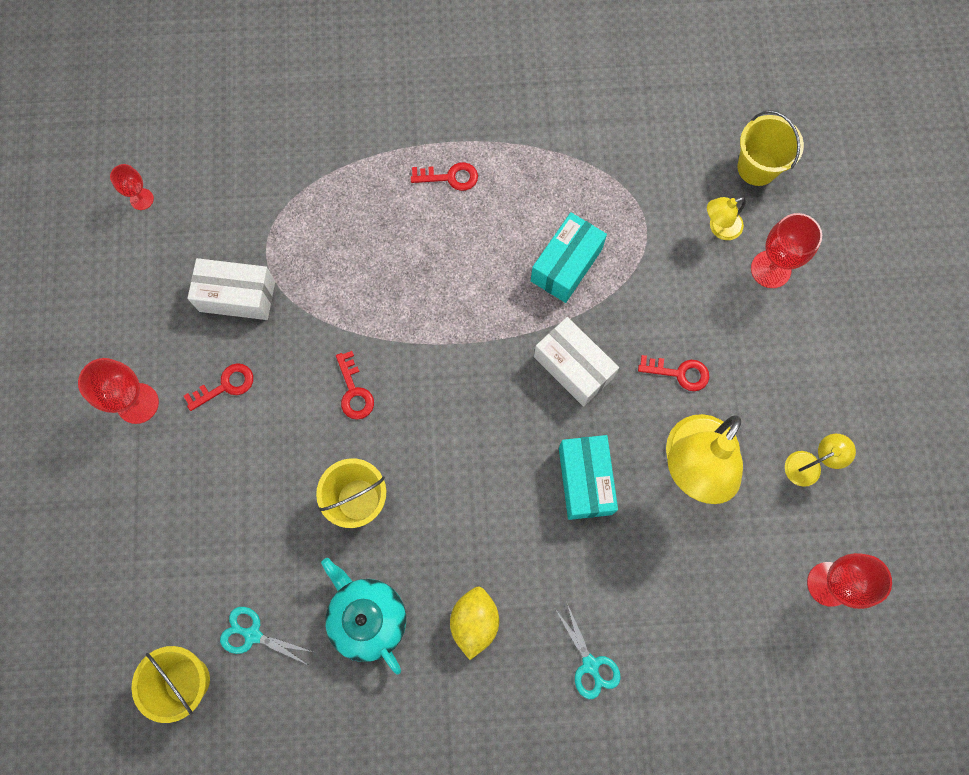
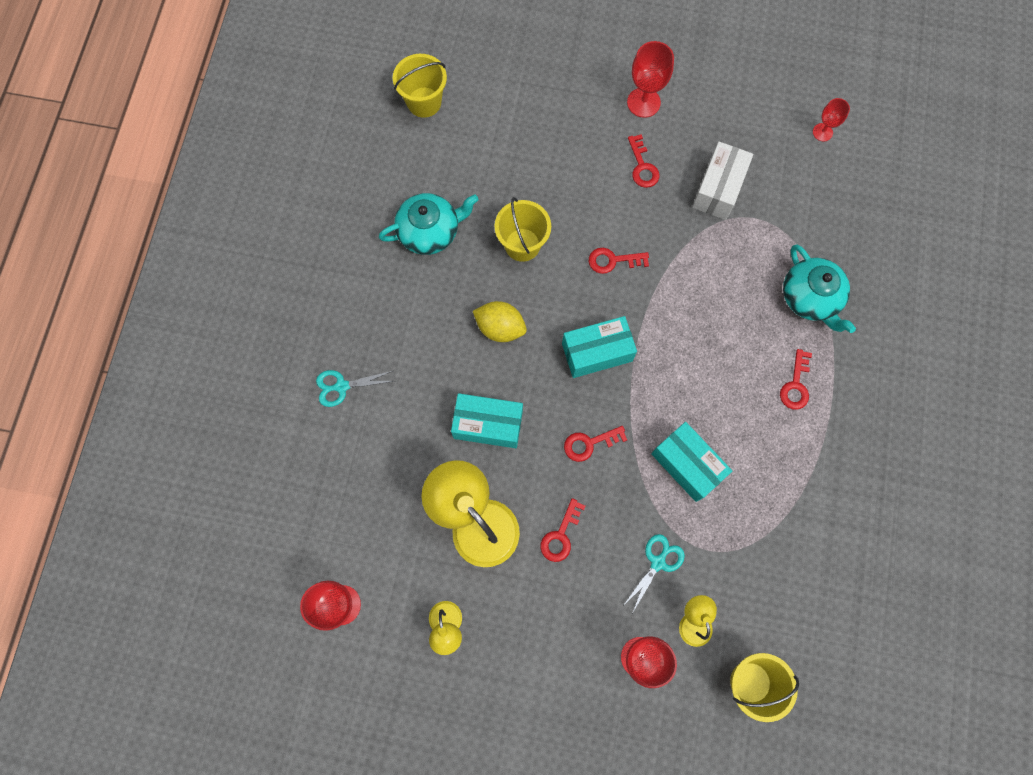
camera: 105 degrees right, 0 degrees up
(252, 635) = (442, 150): turquoise scissors -> turquoise scissors (658, 562)
(348, 179) = (810, 297): none -> turquoise teapot
(469, 383) = (597, 352): none -> turquoise box
(474, 621) = (402, 308): yellow lemon -> yellow lemon (500, 328)
(573, 367) = (589, 443): white box -> red key

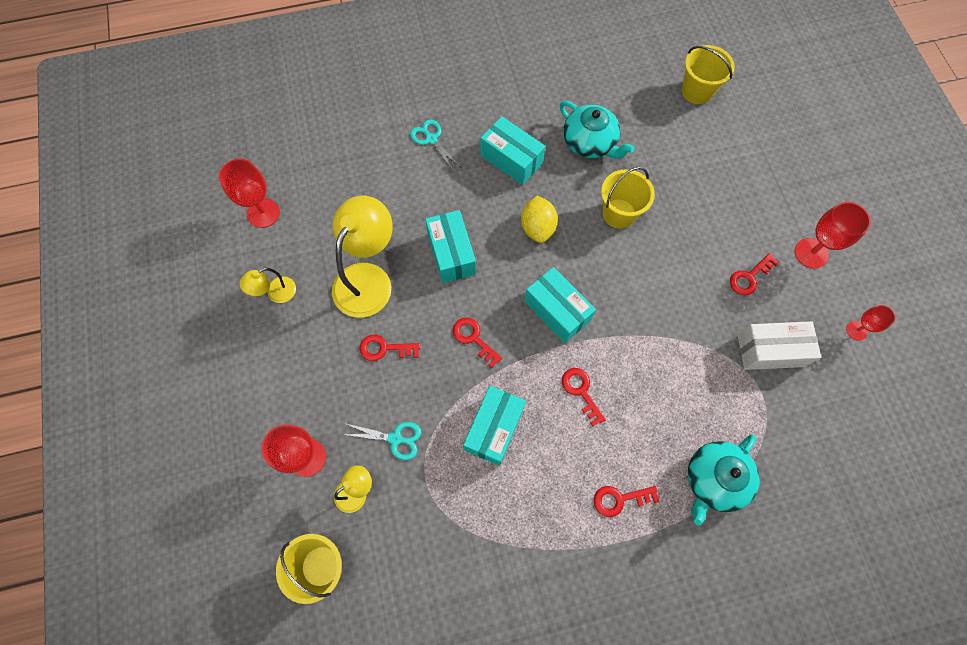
camera: 65 degrees right, 5 degrees down
(409, 316) = (511, 159): none -> turquoise box
(613, 261) = (647, 290): red key -> red key (581, 391)
(822, 132) = (892, 425): red goblet -> red goblet (856, 330)

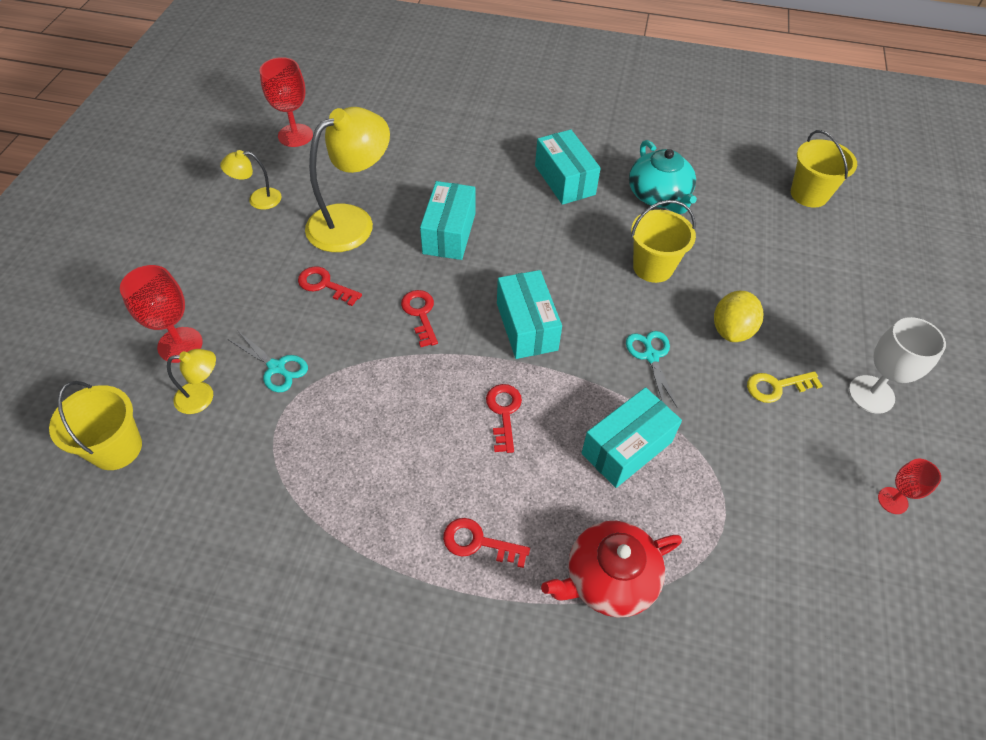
camera: 25 degrees right, 15 degrees down
(431, 139) = (494, 136): turquoise scissors -> turquoise scissors (651, 356)
(494, 428) = (384, 405): turquoise box -> turquoise box (626, 448)
(537, 228) = (554, 246): yellow lemon -> yellow lemon (731, 330)
(714, 479) = (609, 578): turquoise teapot -> red teapot
(749, 277) = (776, 386): red key -> yellow key
(770, 351) = (762, 472): white box -> none
(811, 253) = (871, 394): red goblet -> white goblet

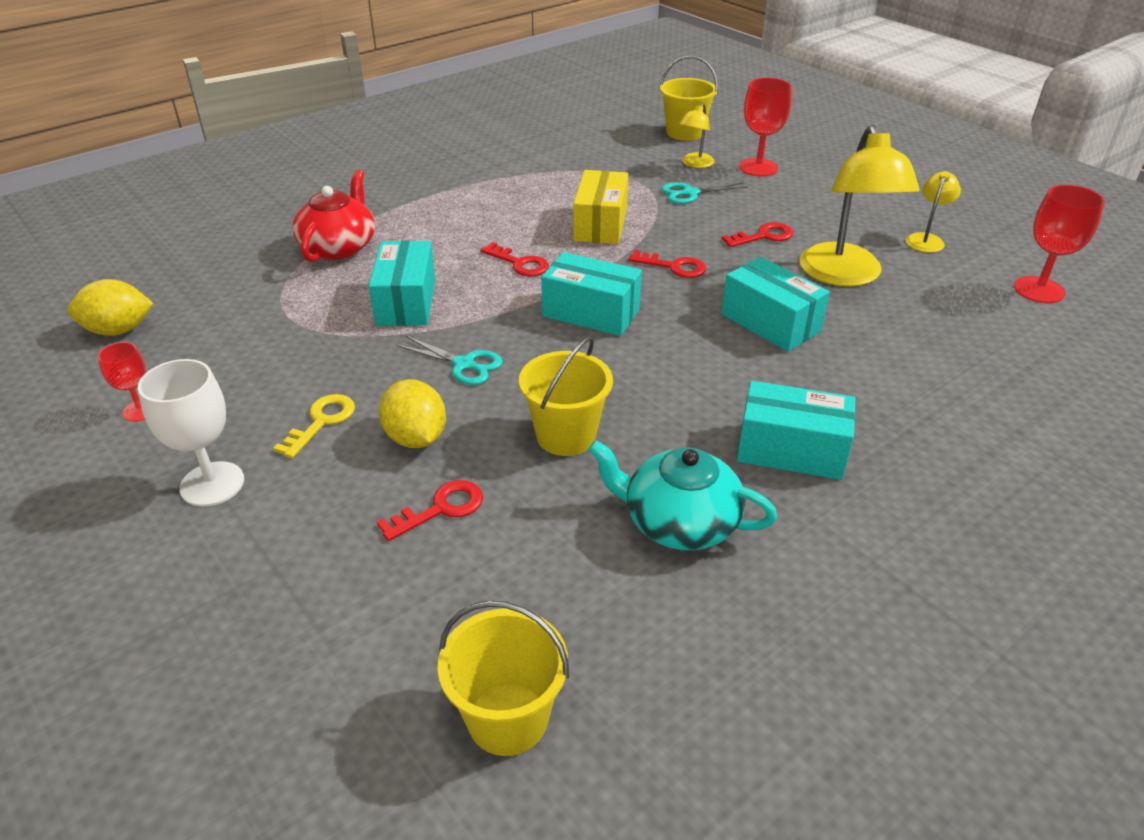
camera: 130 degrees right, 15 degrees down
(391, 398) = (600, 224): none -> yellow box
(478, 542) = (439, 214): red key -> red key (440, 509)
(876, 628) = (118, 330): none -> yellow lemon

